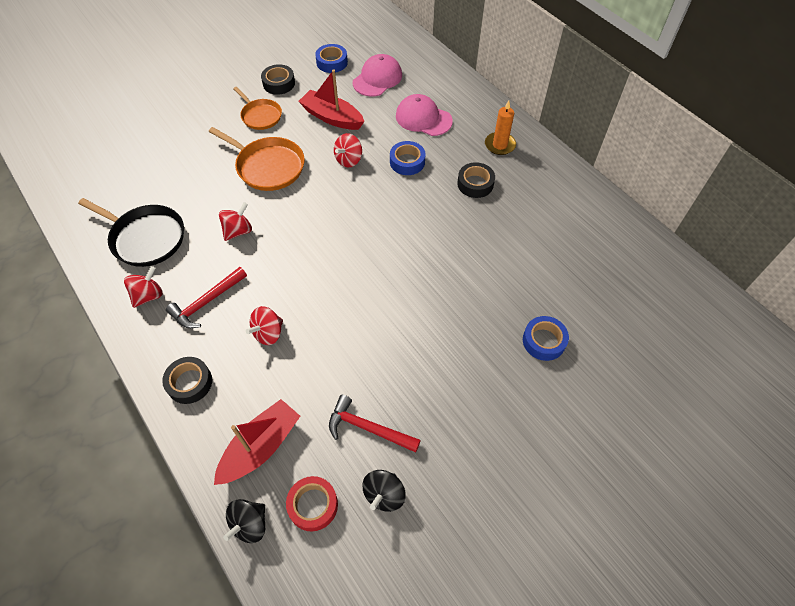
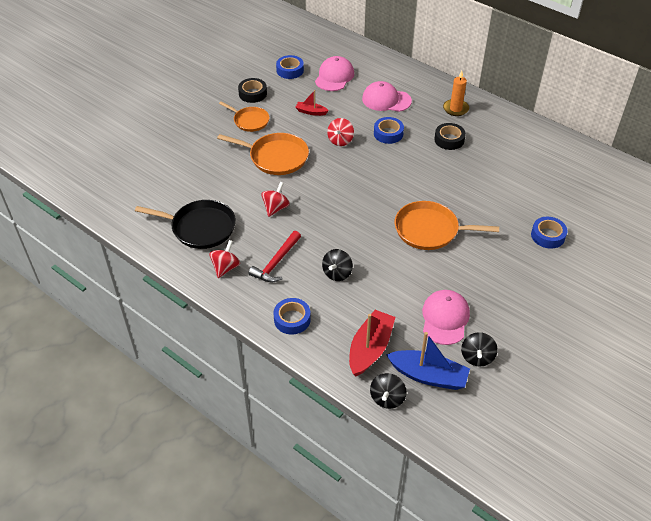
camera: 15 degrees left, 10 degrees down
(189, 383) = (292, 319): black tape -> blue tape
(268, 333) = (337, 273): red spinning top -> black spinning top
(313, 505) = (428, 375): red tape -> blue boat
(332, 117) = (311, 112): red boat -> red boat, size x0.54
(368, 428) = (445, 318): red hammer -> pink cap
(401, 300) = (430, 230): none -> orange pan

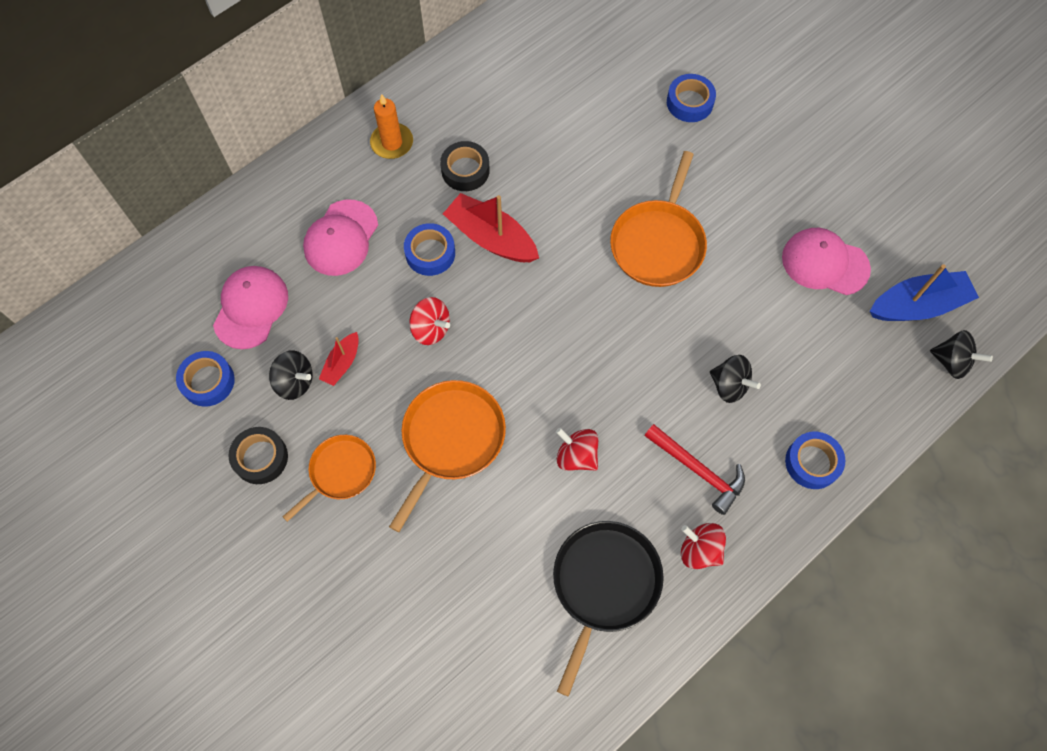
camera: 80 degrees left, 20 degrees up
(334, 77) = (251, 308): pink cap -> pink cap turned 75 degrees clockwise
(370, 349) = (871, 367): red boat -> red boat (491, 238)
(428, 375) = (917, 305): blue boat -> blue boat turned 45 degrees clockwise
(477, 357) = (890, 242): black spinning top -> black spinning top (295, 382)

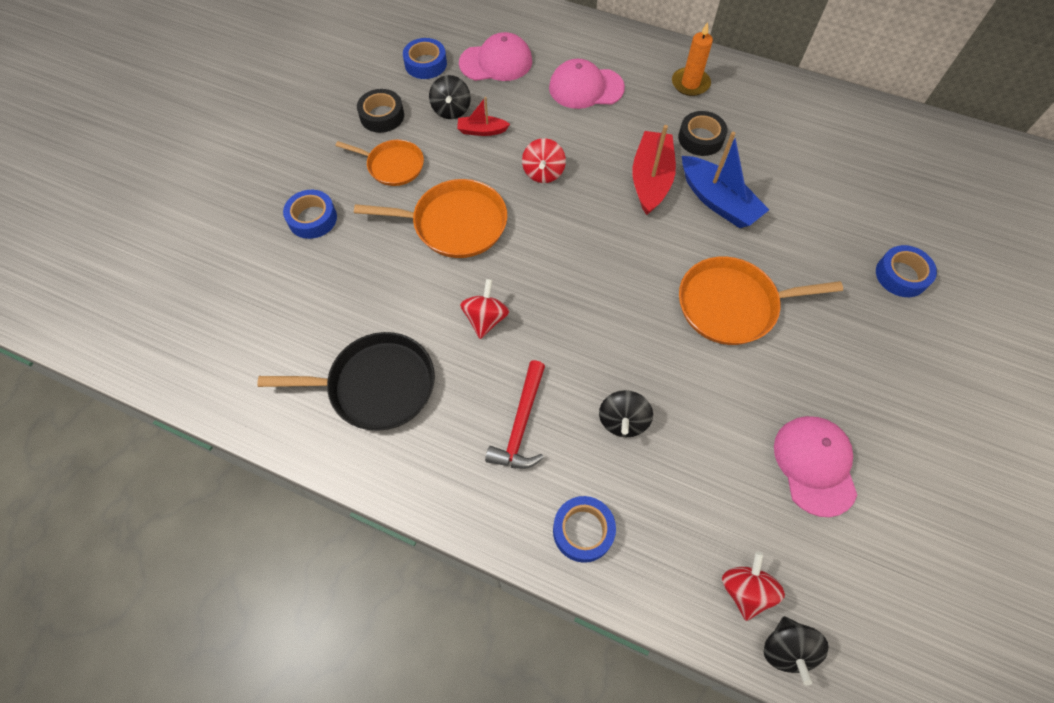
camera: 65 degrees right, 5 degrees down
(430, 253) = (609, 146): blue tape -> blue tape (312, 218)
(699, 550) = (442, 455): red spinning top -> red spinning top (745, 590)
(917, 305) = (831, 584): blue boat -> blue boat (717, 201)

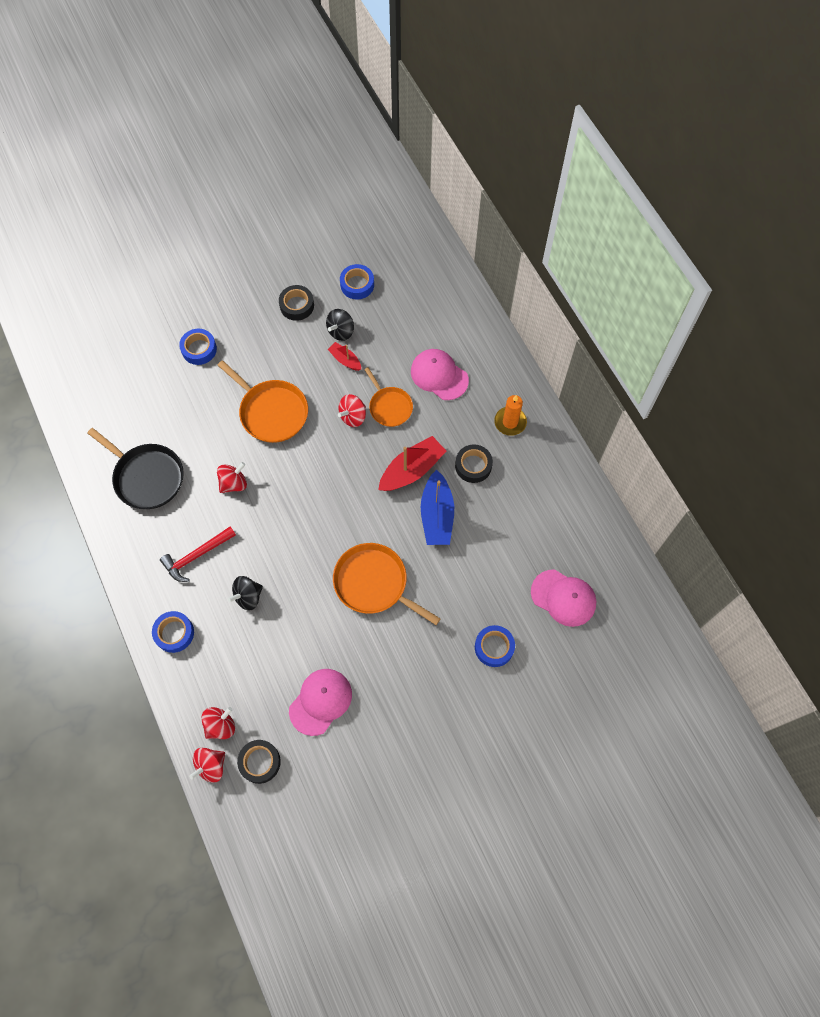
camera: 40 degrees right, 5 degrees up
(393, 165) = (272, 346): orange pan -> orange pan (389, 406)
(496, 62) = (401, 315): pink cap -> pink cap (563, 598)
(786, 649) = (211, 766): black spinning top -> red spinning top
(830, 591) = (260, 762): none -> black tape

